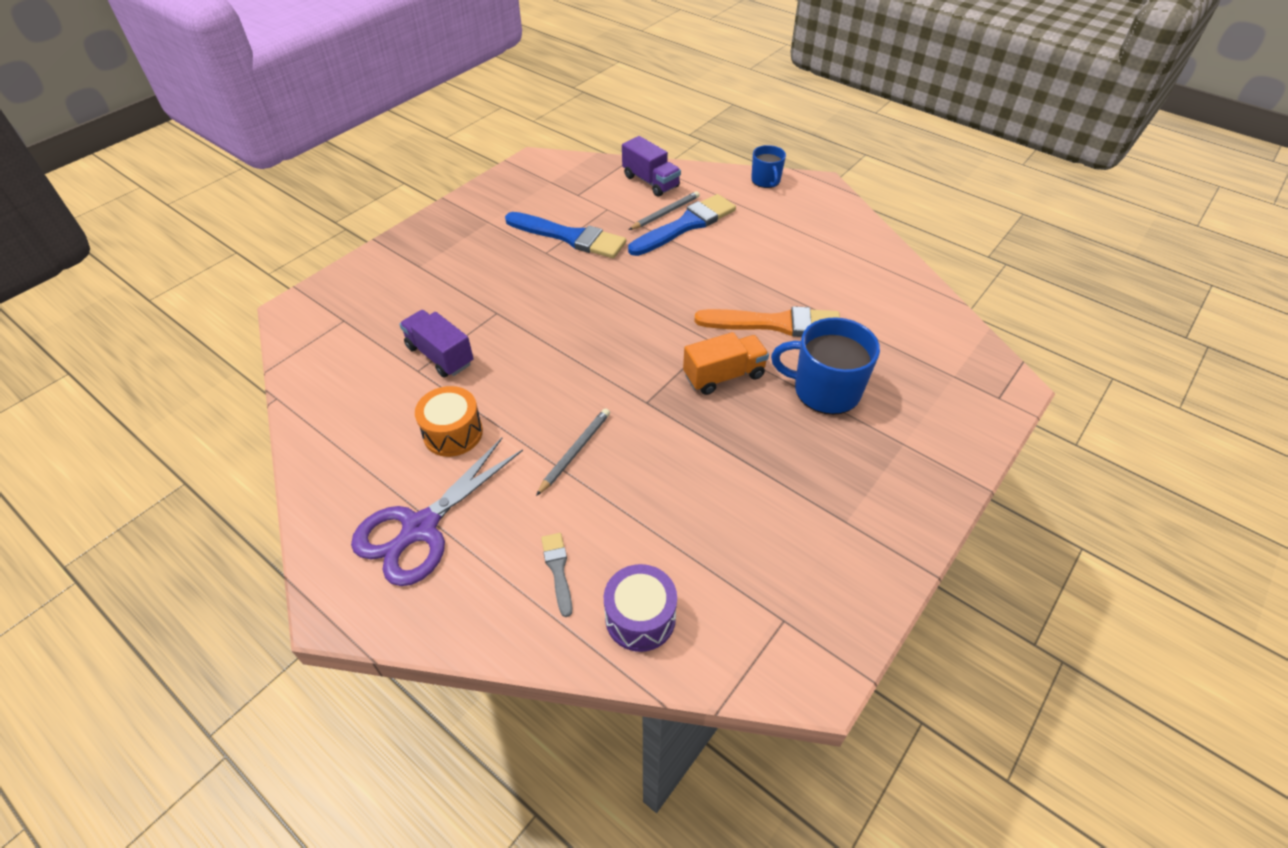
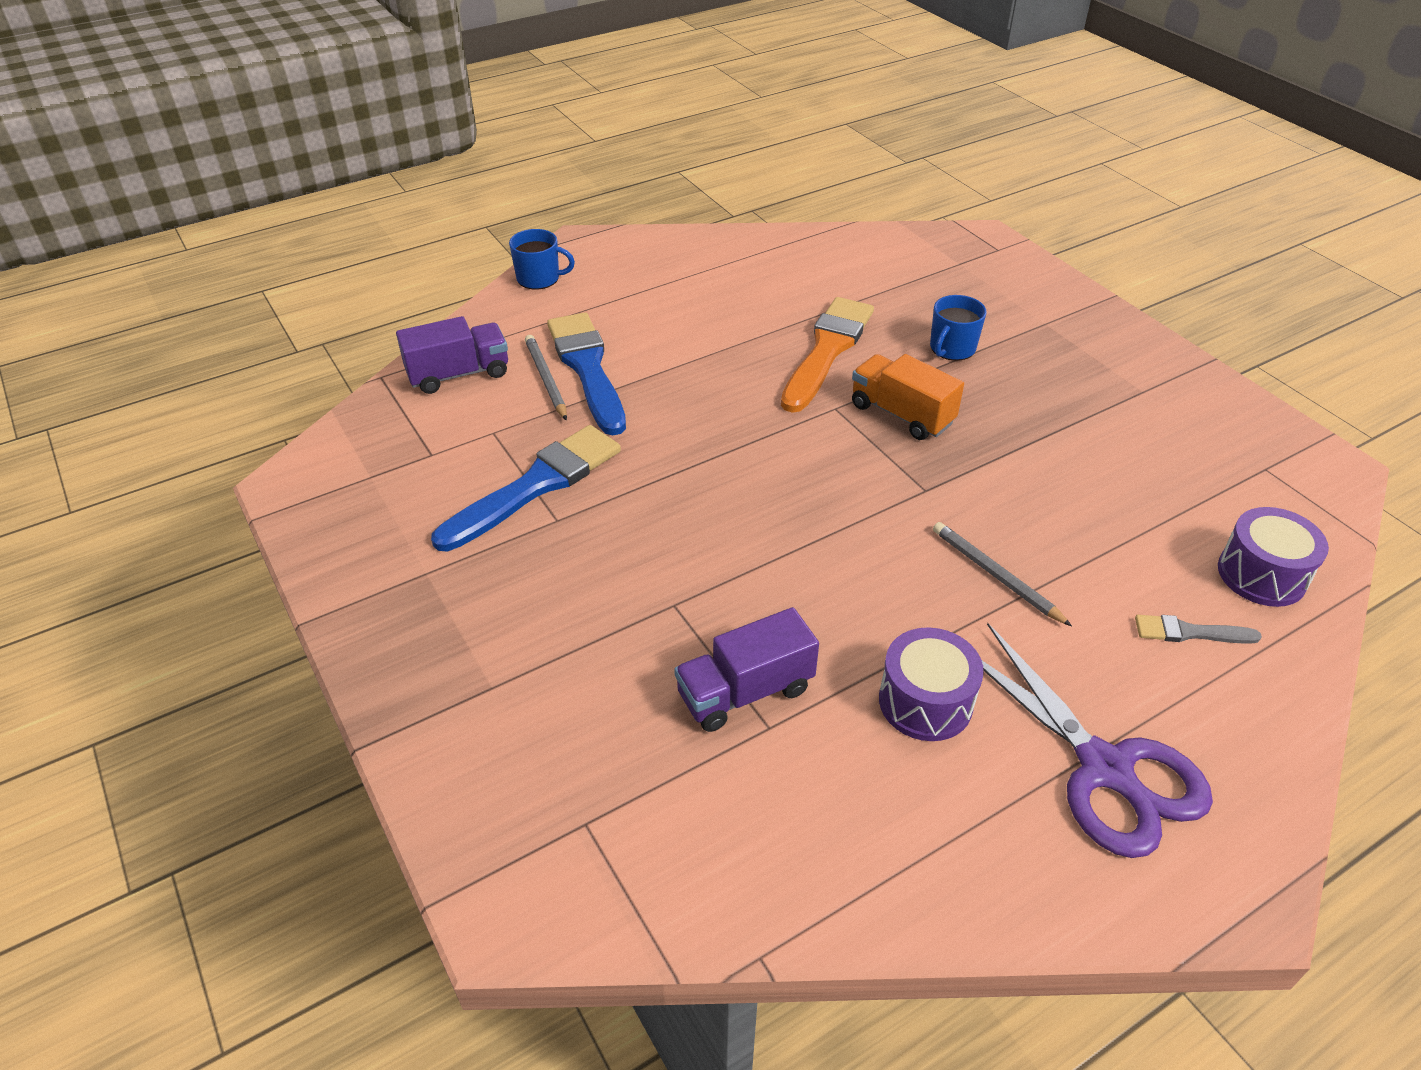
camera: 70 degrees left, 5 degrees down
(453, 433) = (925, 702): orange drum -> purple drum
(724, 376) = (901, 414): orange truck -> orange truck turned 45 degrees counterclockwise
(825, 390) = (952, 348): blue mug -> blue mug, size x0.58

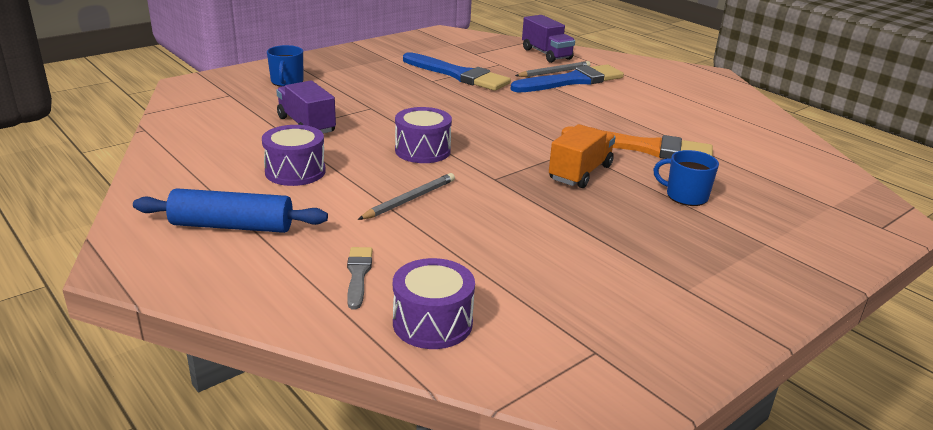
camera: 80 degrees right, 15 degrees down
(539, 278) = (658, 65): blue mug -> blue mug (287, 82)
(843, 552) = (422, 150): none -> purple drum
(1105, 770) = (232, 226): purple scissors -> blue rolling pin

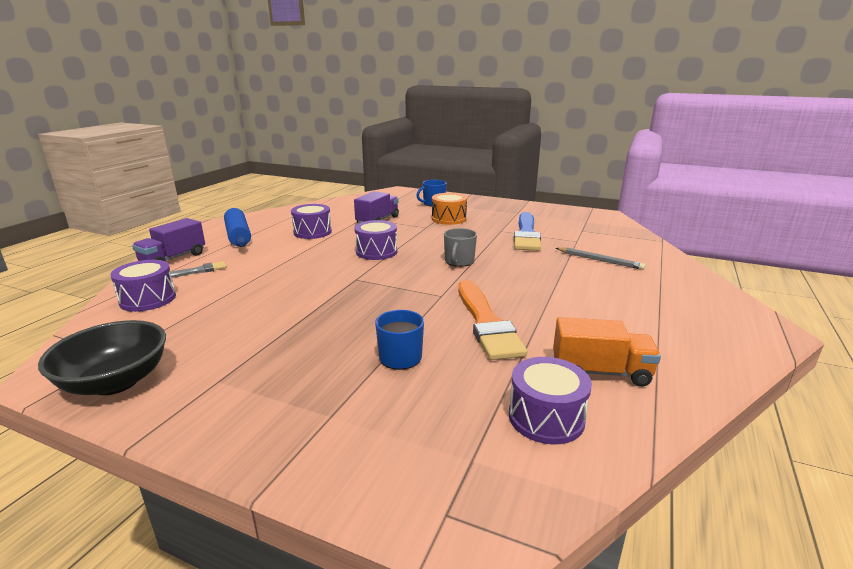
camera: 65 degrees right, 5 degrees down
(359, 90) = (449, 219): none -> orange drum
(409, 200) = (300, 263): grey pencil -> none
(498, 121) = (459, 261): none -> grey mug
(546, 54) = (637, 250): purple truck -> purple truck (173, 259)
(571, 81) = (592, 269): blue brush -> none
(580, 173) = (398, 305): orange truck -> orange truck (600, 372)
(662, 353) = (115, 382): none -> black bowl
(791, 170) = (546, 417): none -> purple drum

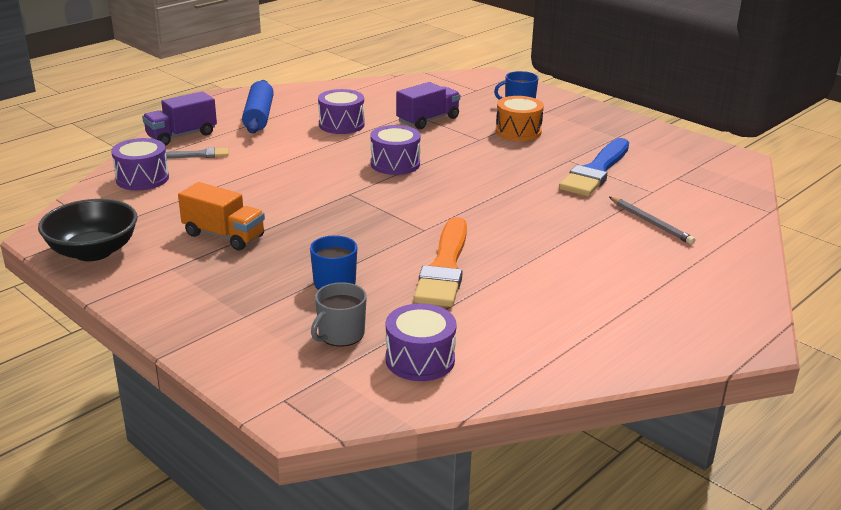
camera: 20 degrees right, 5 degrees up
(459, 261) = (478, 193): grey mug -> grey mug (340, 334)
(600, 372) = (510, 337): orange truck -> orange truck (224, 235)

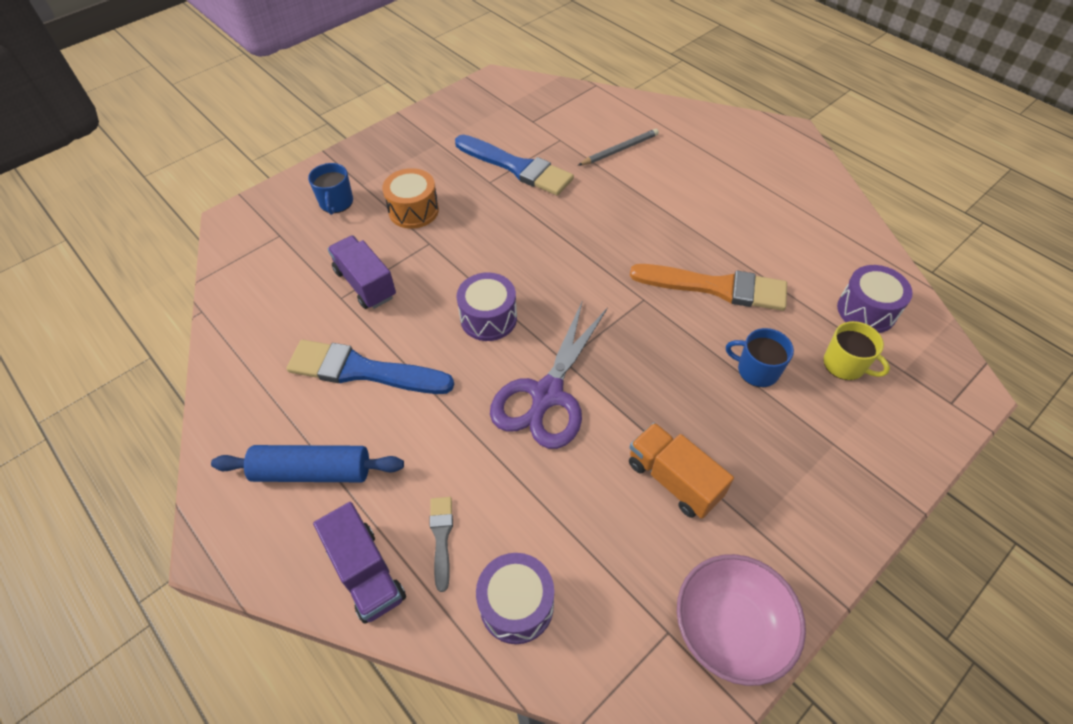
camera: 85 degrees left, 25 degrees up
(93, 251) = (730, 628): black bowl -> pink bowl
(224, 235) = (673, 479): orange truck -> orange truck turned 75 degrees counterclockwise
(313, 187) = (546, 395): none -> purple scissors
(340, 334) = (845, 364): grey mug -> yellow mug
(341, 125) = (363, 370): purple drum -> blue brush

